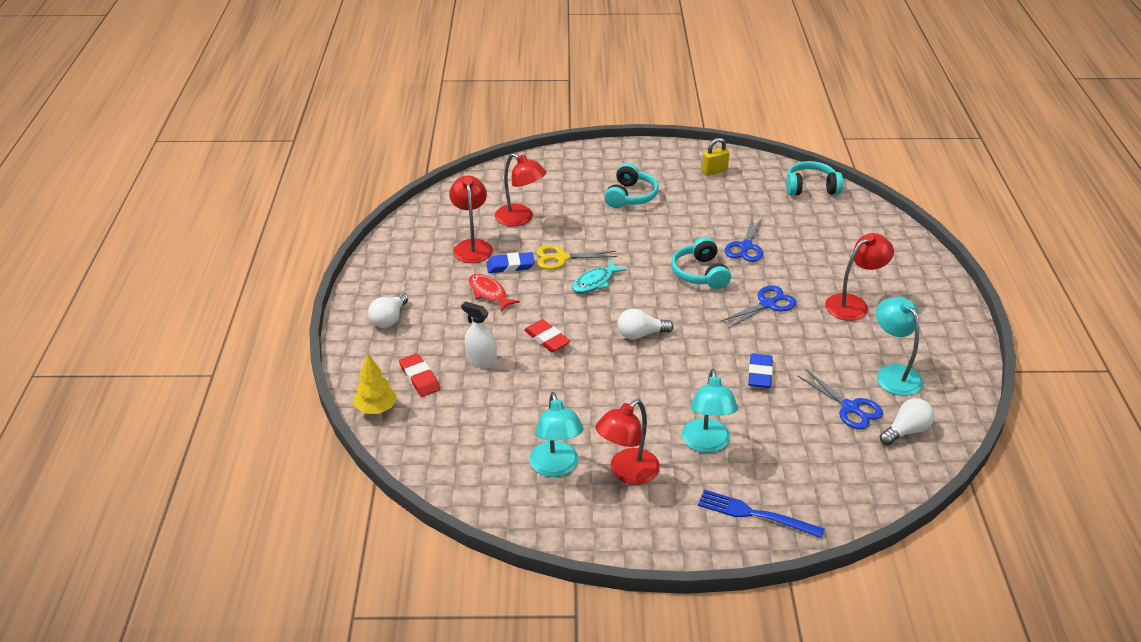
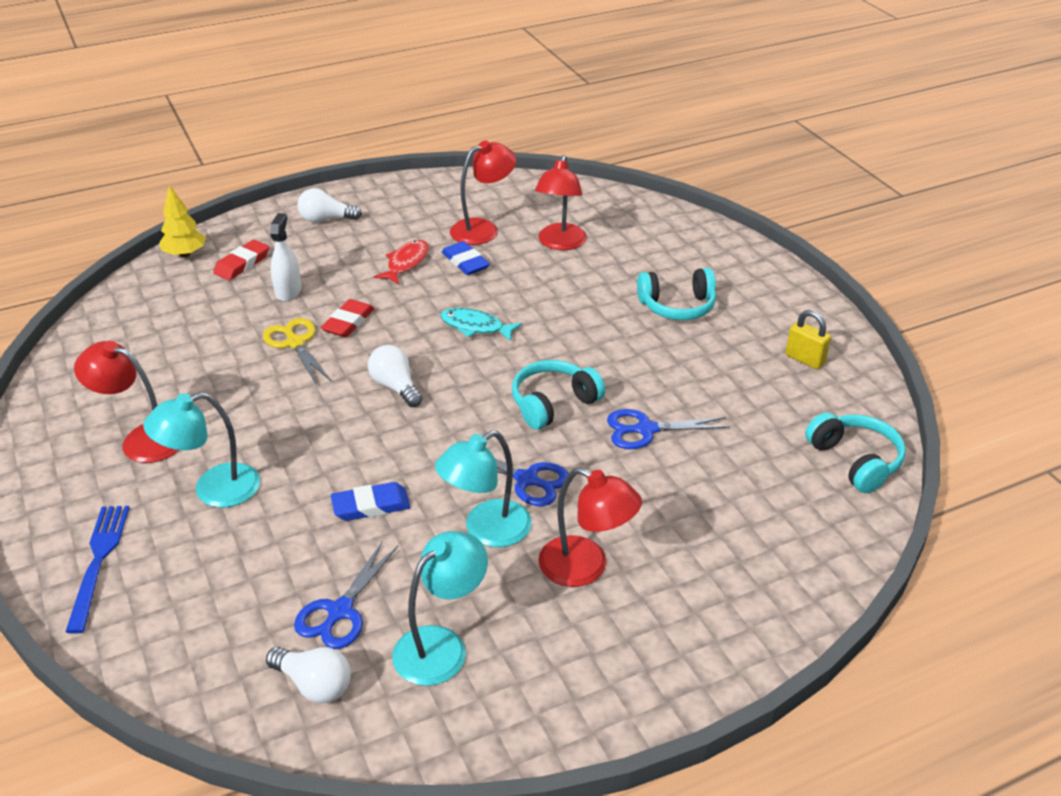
camera: 65 degrees right, 0 degrees up
(556, 467) = (135, 387): turquoise lamp -> turquoise lamp (486, 530)
(561, 258) = (506, 291): yellow scissors -> yellow scissors (295, 343)

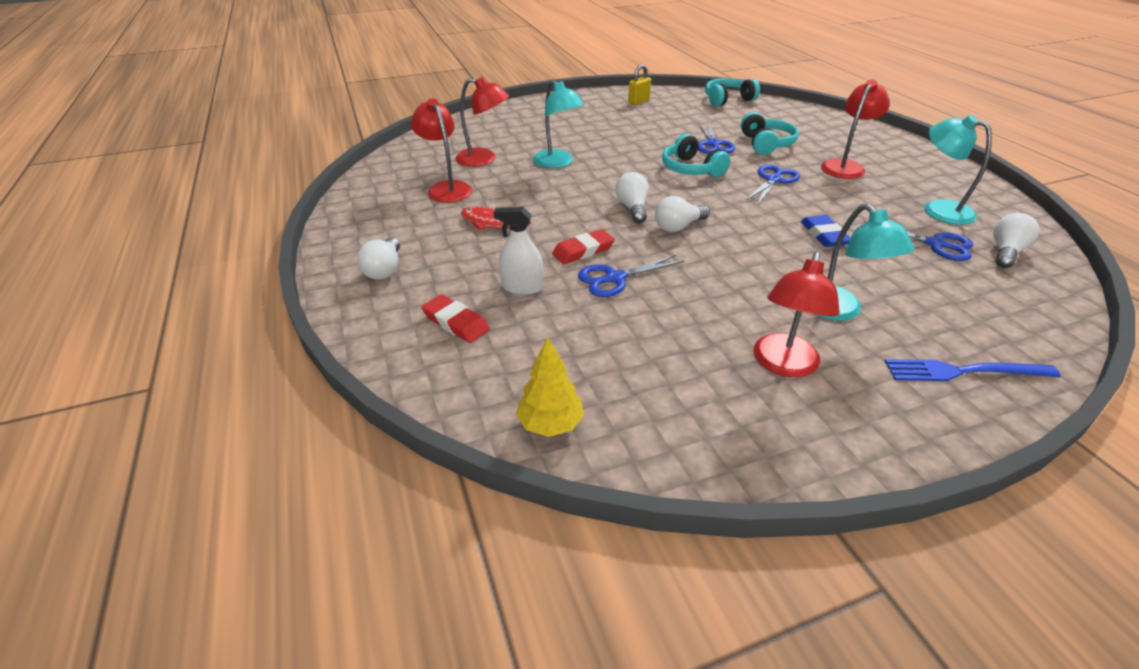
camera: 85 degrees left, 0 degrees up
(185, 254) = (415, 372): yellow tree -> yellow tree (550, 424)
(295, 343) = (615, 278): yellow scissors -> blue scissors
(348, 322) = (583, 250): red eraser -> red eraser turned 60 degrees counterclockwise
(440, 354) = (632, 208): none -> white light bulb
(465, 262) = (498, 196): blue eraser -> none
(475, 327) = (596, 194): turquoise fish -> none
(486, 530) = (828, 194): turquoise lamp -> turquoise lamp (557, 163)
(677, 306) = (579, 128): turquoise headphones -> turquoise headphones (765, 144)

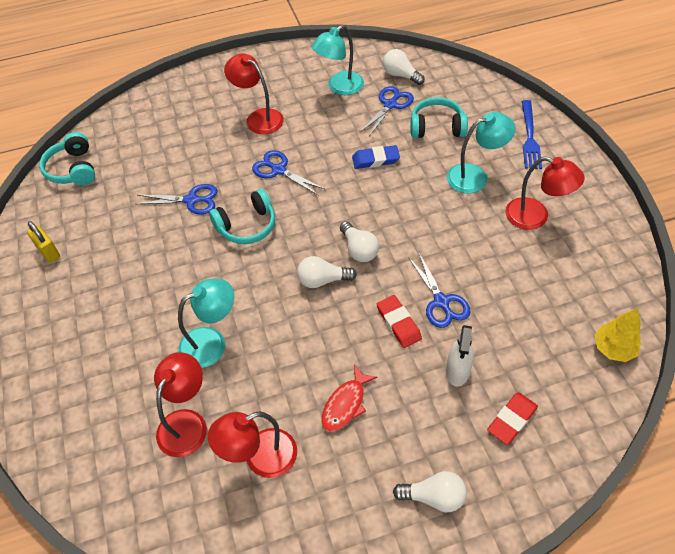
camera: 85 degrees left, 15 degrees up
(765, 144) = (200, 160): turquoise headphones -> turquoise headphones (437, 127)

